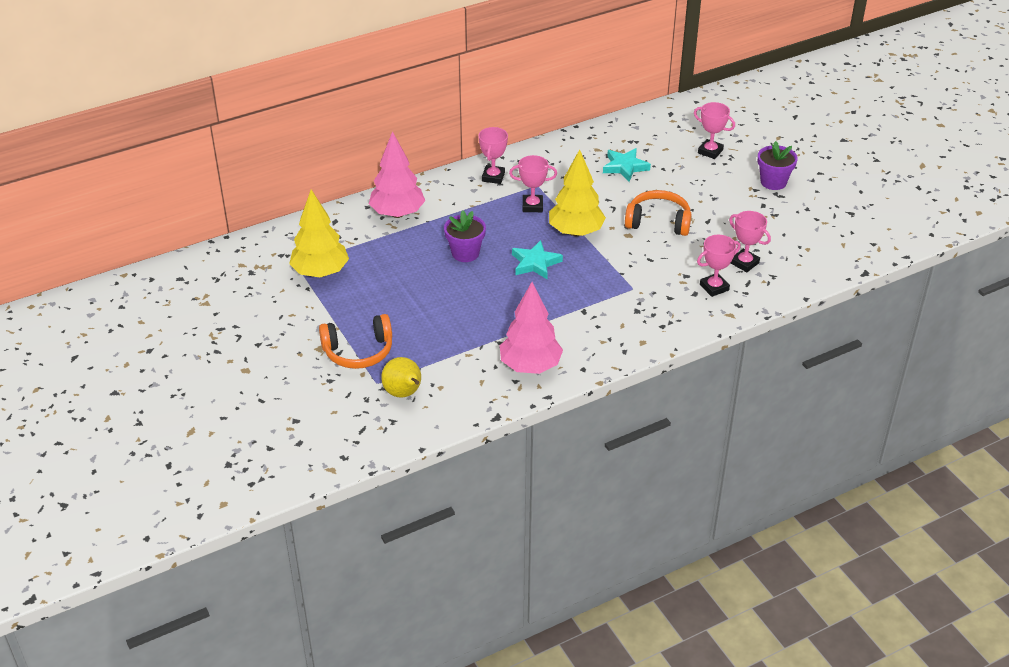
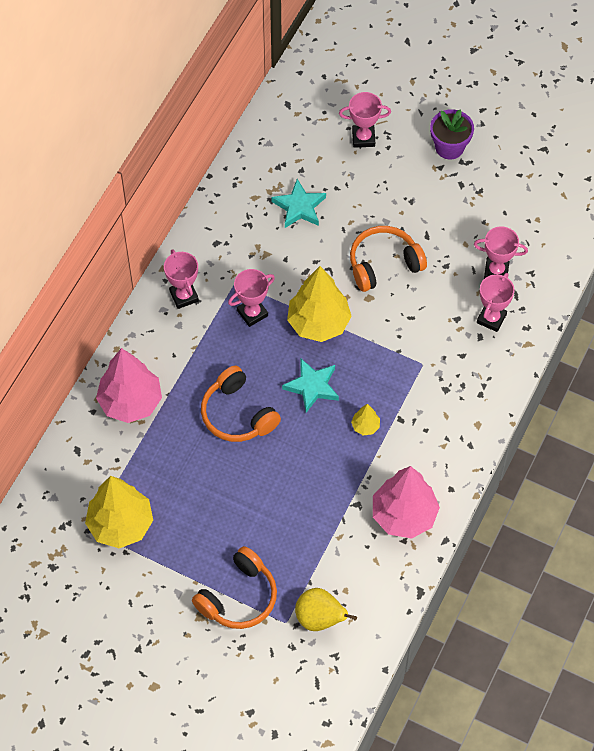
camera: 35 degrees left, 20 degrees up
(465, 253) = (238, 414): purple flower pot -> orange headphones
(552, 302) = (365, 426): none -> yellow tree

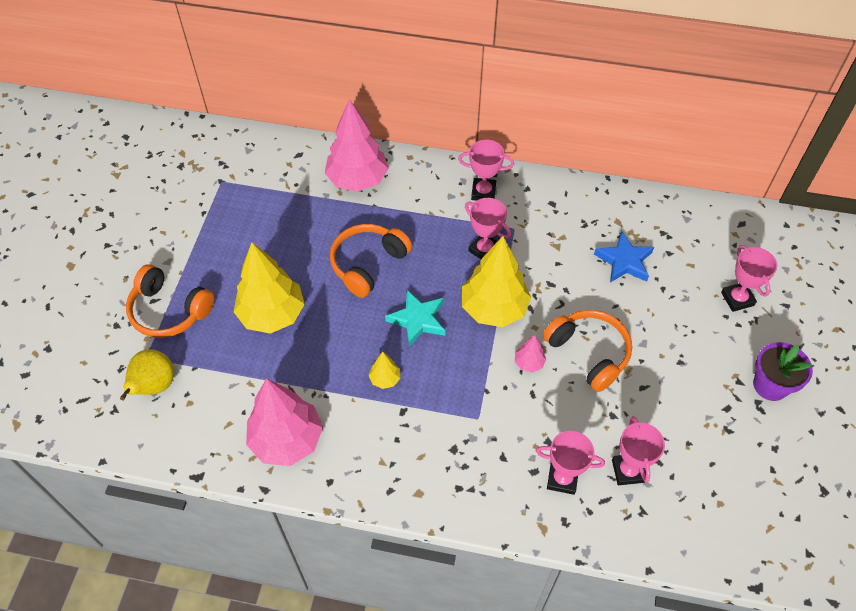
camera: 75 degrees right, 5 degrees down
(120, 525) = (230, 202): yellow tree -> yellow tree (272, 314)
(184, 296) = (483, 192): pink trophy -> pink trophy turned 45 degrees clockwise
(299, 207) = (624, 261): turquoise star -> blue star
(381, 311) = (529, 363): none -> pink tree

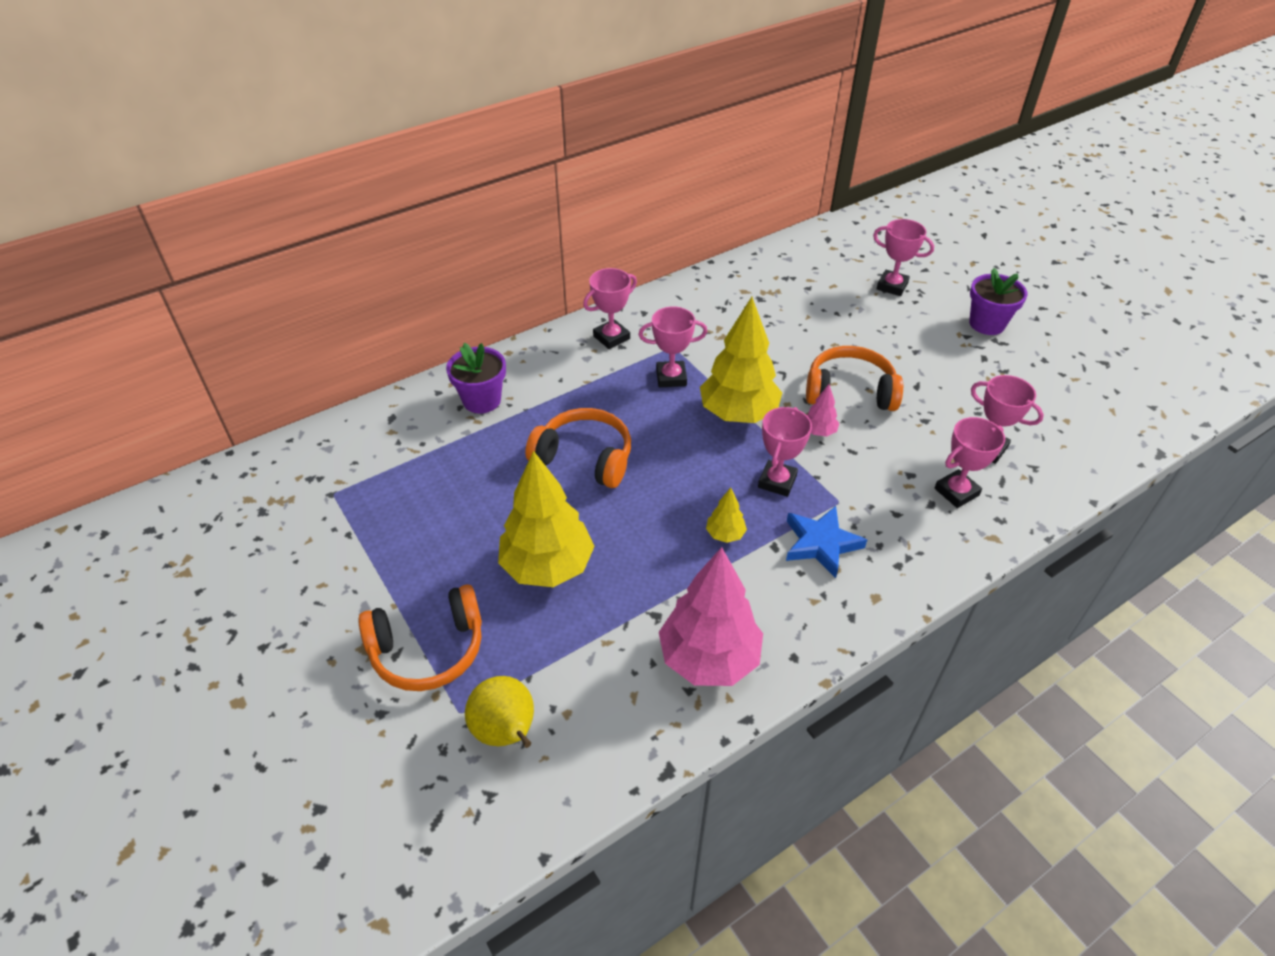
camera: 45 degrees left, 10 degrees down
(357, 180) = (482, 400): pink tree -> purple flower pot
(368, 264) = (584, 458): orange headphones -> orange headphones turned 120 degrees clockwise
(418, 320) = (689, 468): turquoise star -> none
(458, 373) = (777, 481): none -> pink trophy
(624, 261) = (786, 313): blue star -> blue star (821, 543)

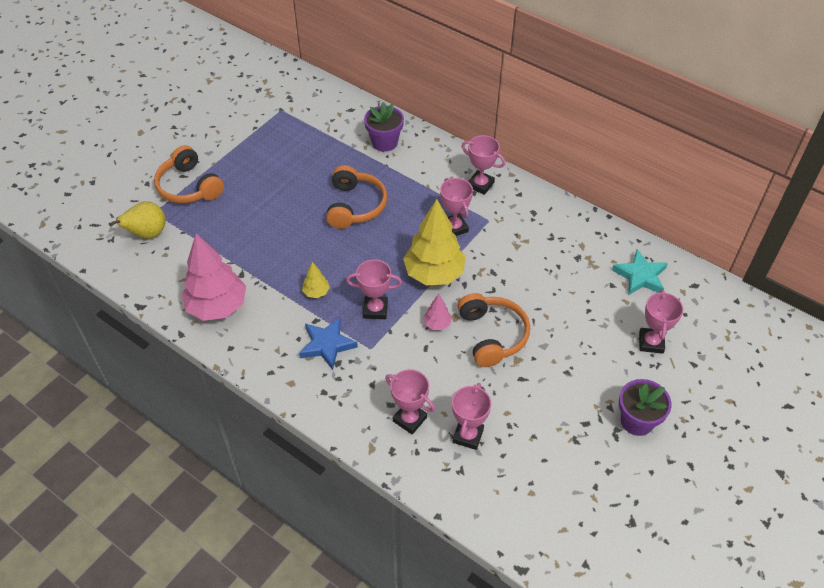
camera: 70 degrees right, 5 degrees up
(547, 566) = (260, 216): yellow tree -> none
(803, 266) = (640, 276): none -> turquoise star

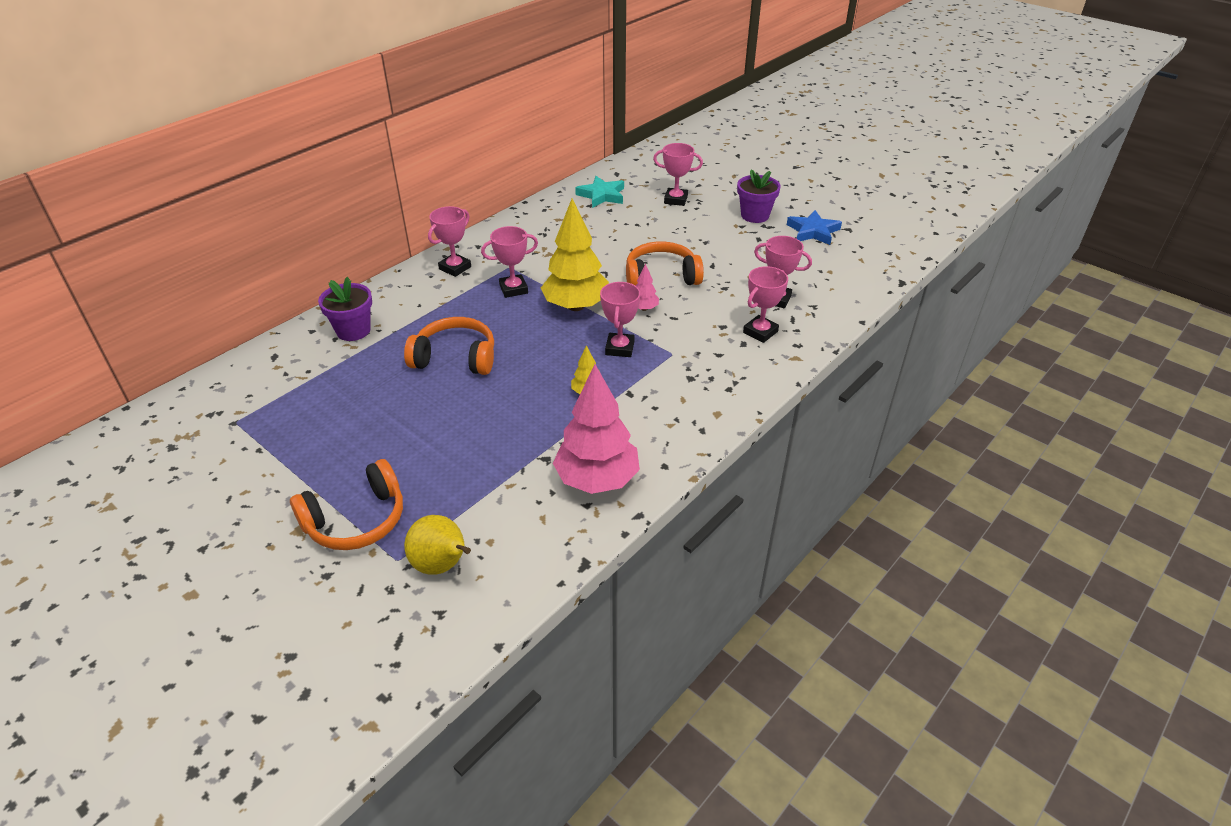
camera: 85 degrees left, 10 degrees down
(327, 345) = (665, 385): blue star -> blue star (813, 231)

